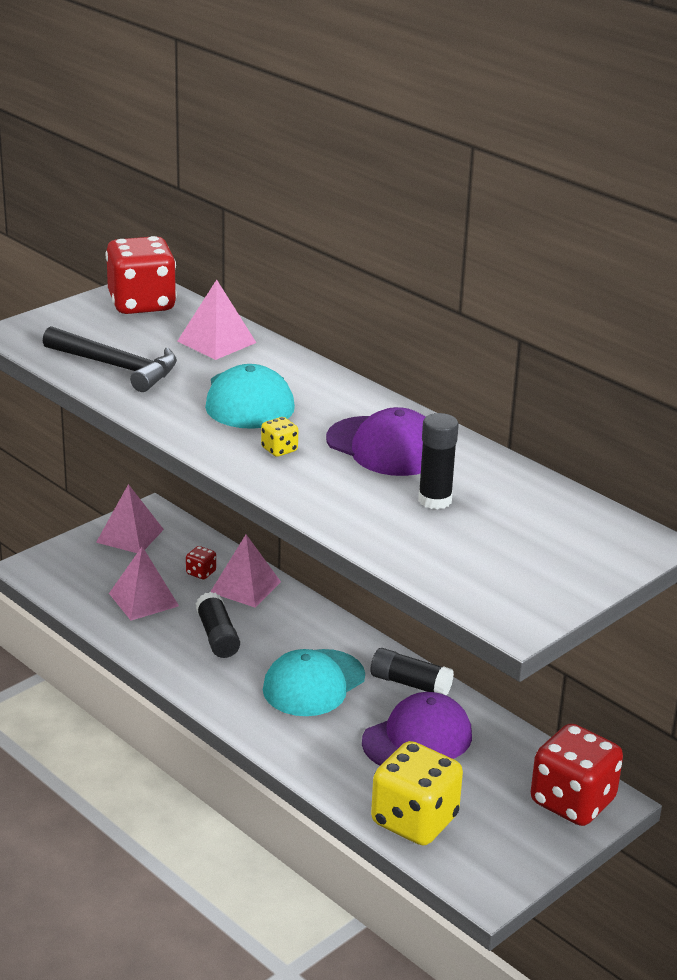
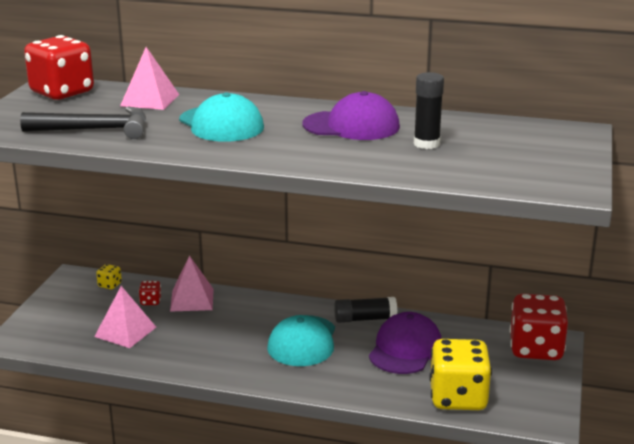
camera: 30 degrees left, 5 degrees down
(130, 535) = (72, 295): pink pyramid -> none
(217, 636) = (204, 336): black glue stick -> none
(279, 450) = (284, 145): yellow dice -> yellow dice (110, 285)

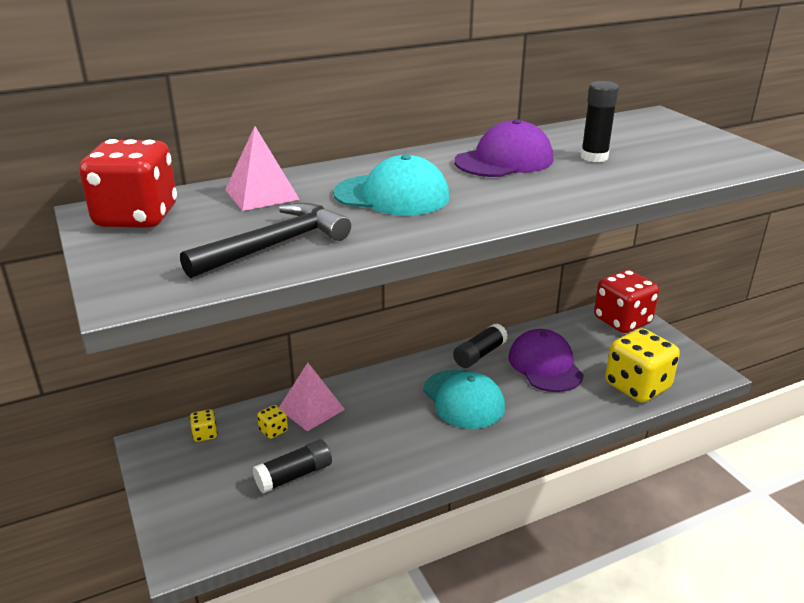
camera: 40 degrees left, 5 degrees up
(125, 332) = (294, 475): pink pyramid -> black glue stick
(150, 301) = (273, 431): red dice -> yellow dice

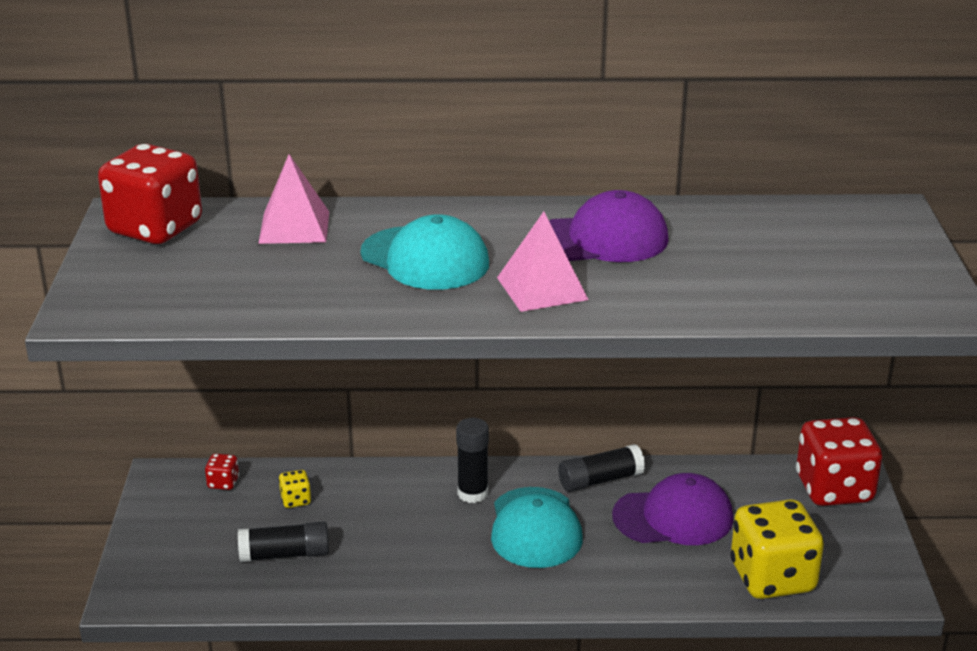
camera: 25 degrees right, 0 degrees up
(205, 434) = (223, 483): yellow dice -> red dice
(274, 245) = (253, 292): black hammer -> none
(311, 409) = (352, 488): pink pyramid -> pink pyramid (542, 288)
(545, 365) = (673, 517): purple cap -> purple cap turned 75 degrees clockwise
(594, 157) = (718, 258): black glue stick -> black glue stick (472, 493)

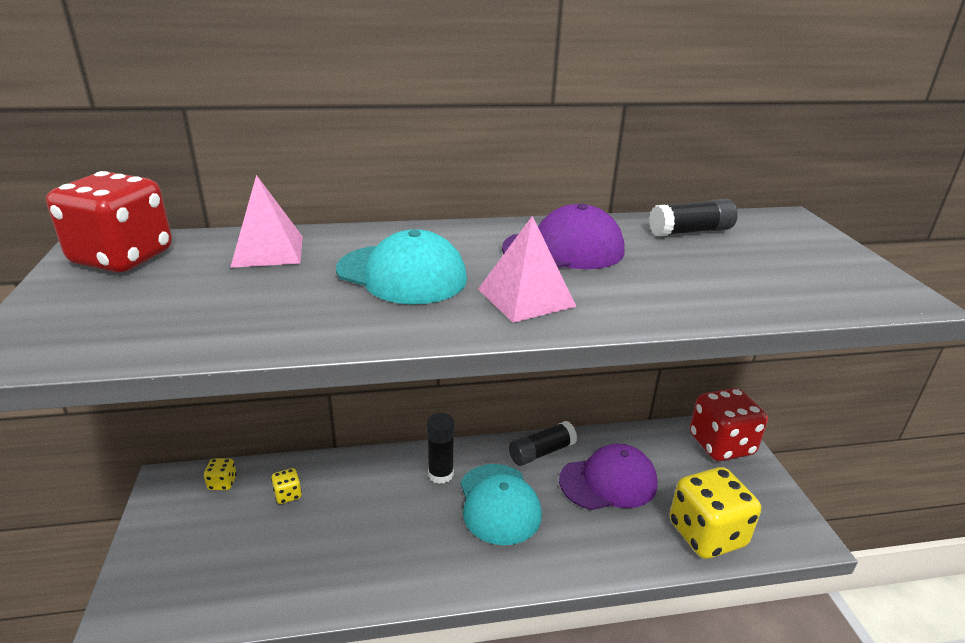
camera: 10 degrees left, 0 degrees up
(223, 483) = (222, 483): red dice -> yellow dice
(285, 554) = (279, 554): black glue stick -> black glue stick (690, 231)

